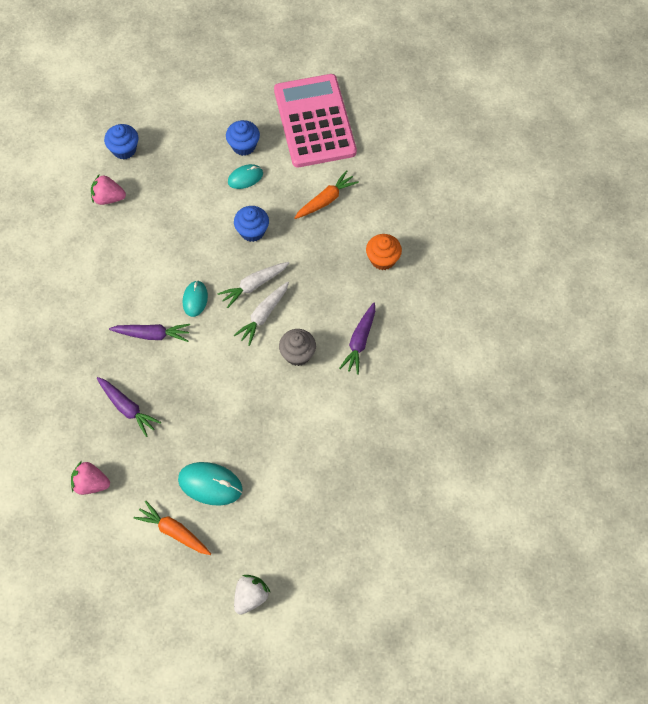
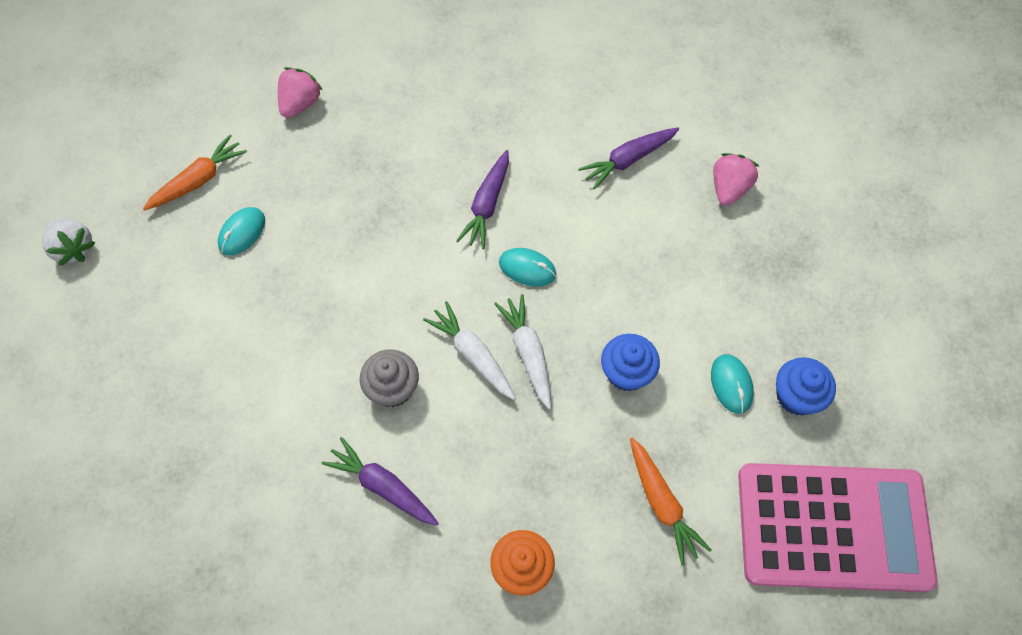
camera: 105 degrees right, 0 degrees up
(124, 149) = (815, 223): blue cupcake -> none
(127, 408) = (387, 158): purple carrot -> purple carrot (628, 160)
(210, 484) = (242, 232): turquoise mouse -> turquoise mouse, size x0.64

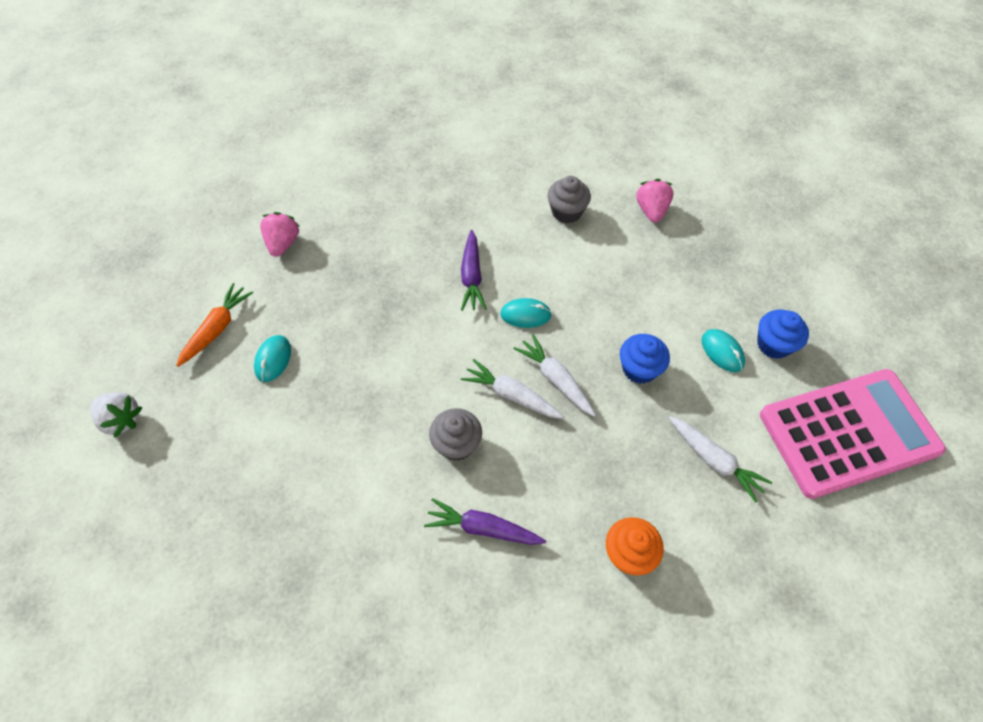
camera: 20 degrees left, 5 degrees down
(628, 160) = (566, 212): purple carrot -> grey cupcake
(662, 503) = (714, 460): orange carrot -> white carrot

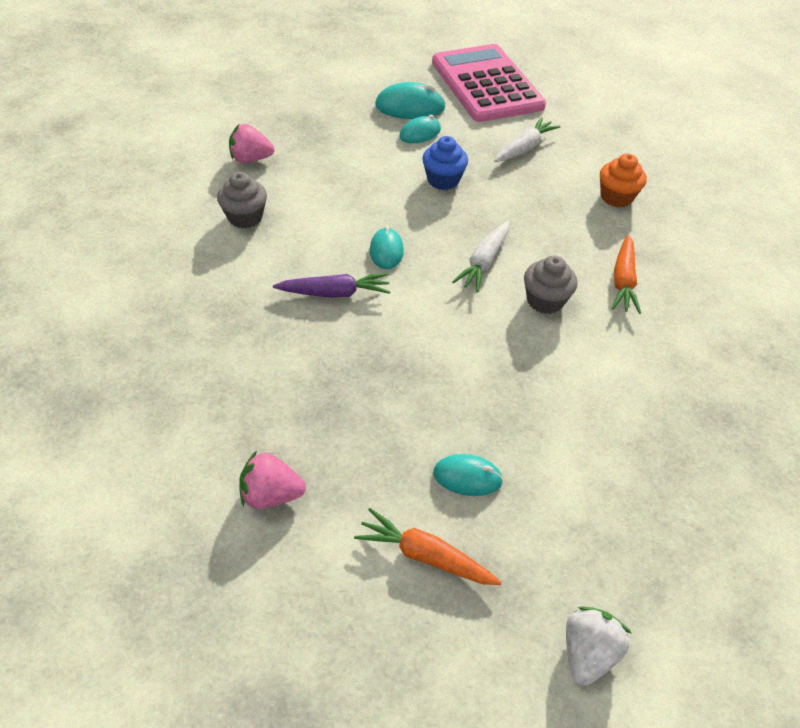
camera: 95 degrees left, 10 degrees down
(483, 528) = (623, 281): purple carrot -> orange carrot
(555, 379) = (461, 232): white carrot -> none
(773, 344) = (410, 107): blue cupcake -> turquoise mouse

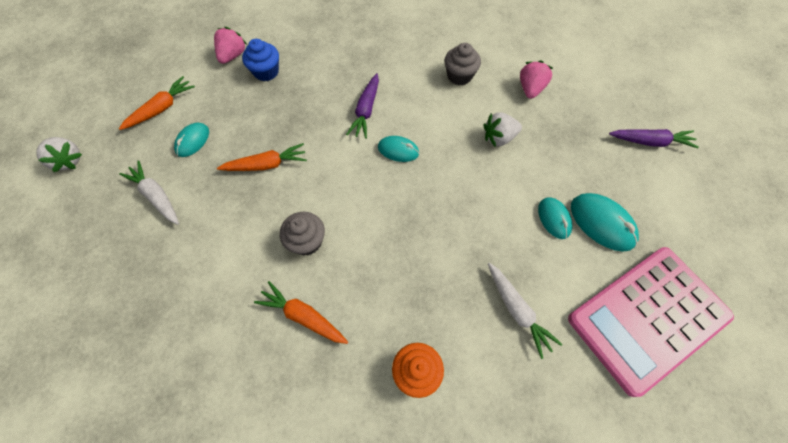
camera: 110 degrees right, 15 degrees up
(300, 82) = (650, 142): none -> purple carrot
(335, 176) = (499, 138): none -> white strawberry
(410, 107) = (602, 223): turquoise mouse -> turquoise mouse turned 60 degrees counterclockwise
(443, 180) = (477, 216): blue cupcake -> blue cupcake (266, 72)
(465, 371) = (266, 165): none -> orange carrot
(484, 262) = (364, 212): white carrot -> white carrot (156, 196)
(486, 84) = (647, 317): pink calculator -> pink calculator turned 150 degrees clockwise

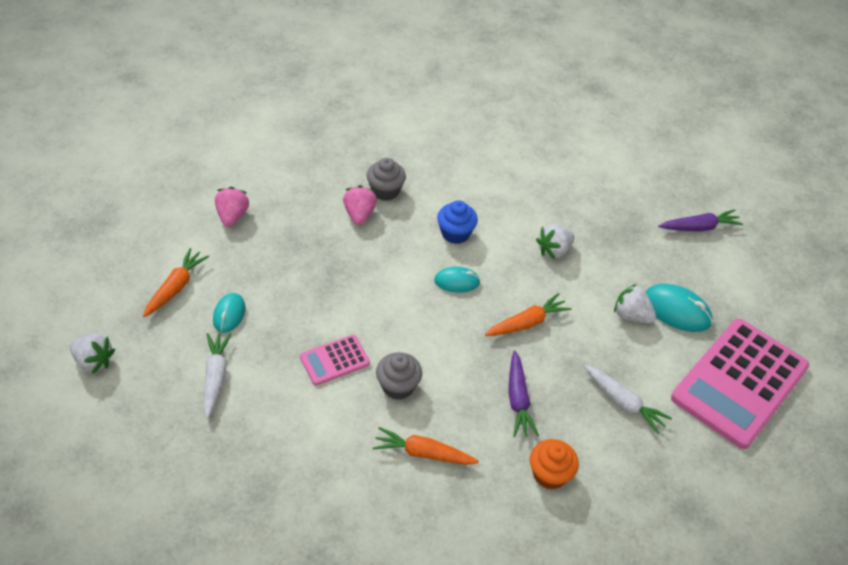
camera: 20 degrees left, 15 degrees down
(156, 196) = (215, 377): white carrot -> white carrot turned 60 degrees clockwise
(261, 203) = (334, 360): none -> pink calculator
(266, 72) = (279, 227): blue cupcake -> blue cupcake (455, 233)
(266, 165) = (323, 322): orange carrot -> orange carrot (527, 323)
(366, 111) = (407, 248): purple carrot -> purple carrot (518, 400)
(459, 76) = (492, 195): grey cupcake -> grey cupcake (385, 191)
(530, 89) = (569, 196): pink strawberry -> pink strawberry (359, 214)
(554, 219) = (631, 315): turquoise mouse -> white strawberry

